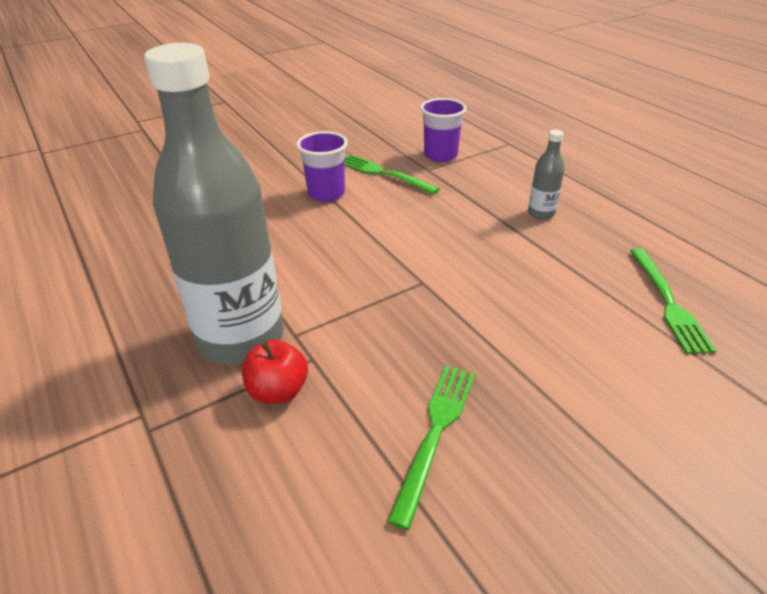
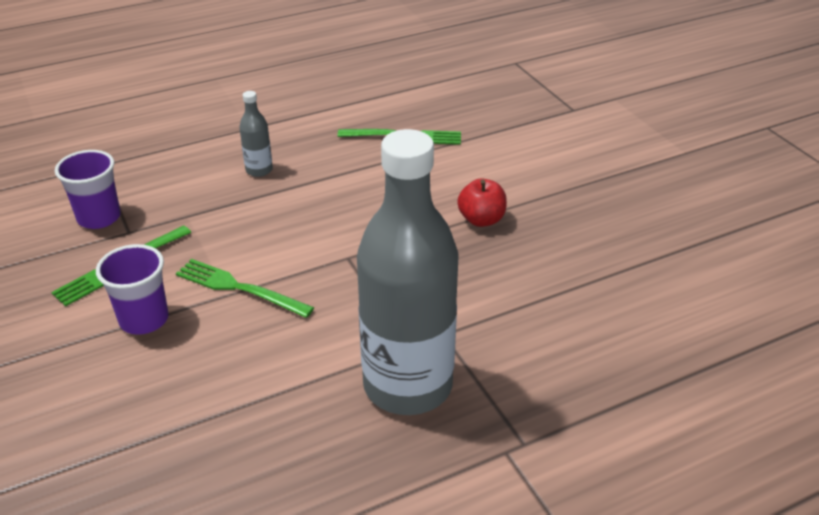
camera: 85 degrees left, 0 degrees up
(278, 391) = (481, 355): red apple -> red apple (481, 219)
(435, 433) = (529, 268): green fork -> green fork (239, 288)

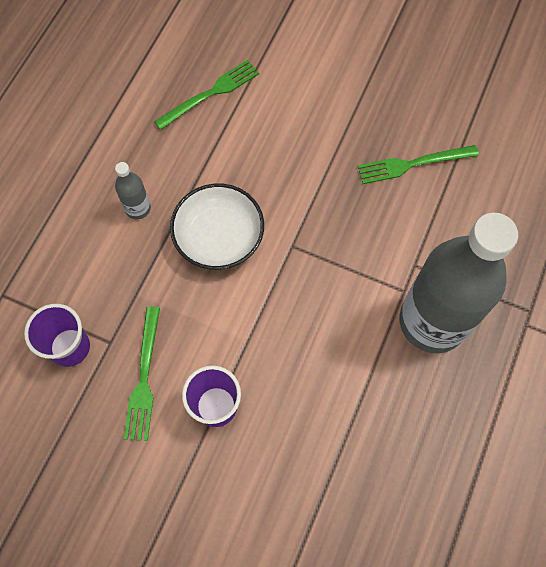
camera: 40 degrees left, 30 degrees up
(239, 288) = (249, 329): green fork -> green fork (413, 164)
(296, 219) = (219, 237): none -> white bowl
(481, 219) = (344, 143): red apple -> none

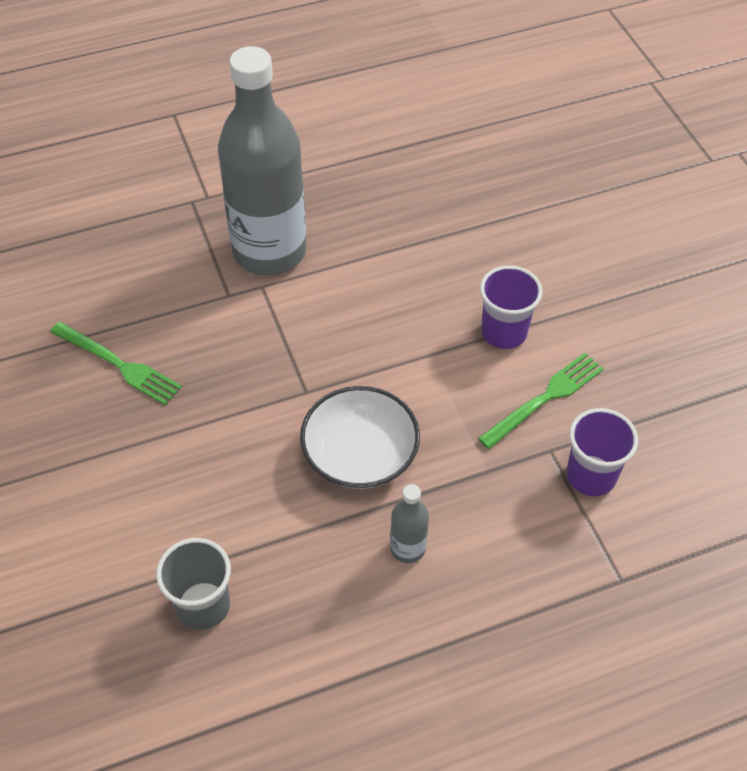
camera: 135 degrees left, 15 degrees down
(210, 94) = (203, 606): green fork -> grey cup

